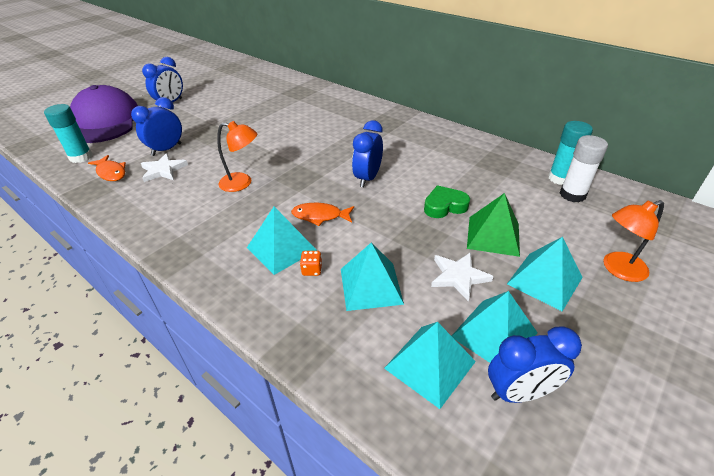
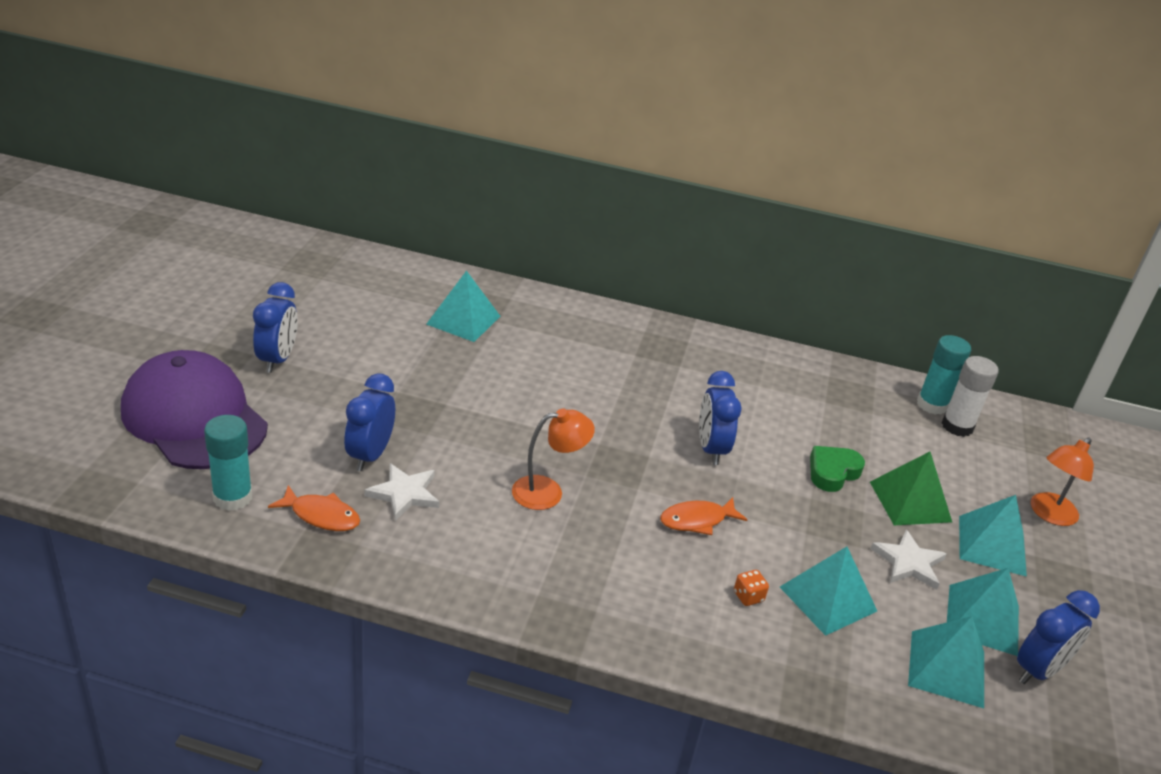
camera: 30 degrees left, 5 degrees down
(281, 249) = (689, 578): turquoise pyramid -> turquoise pyramid (463, 320)

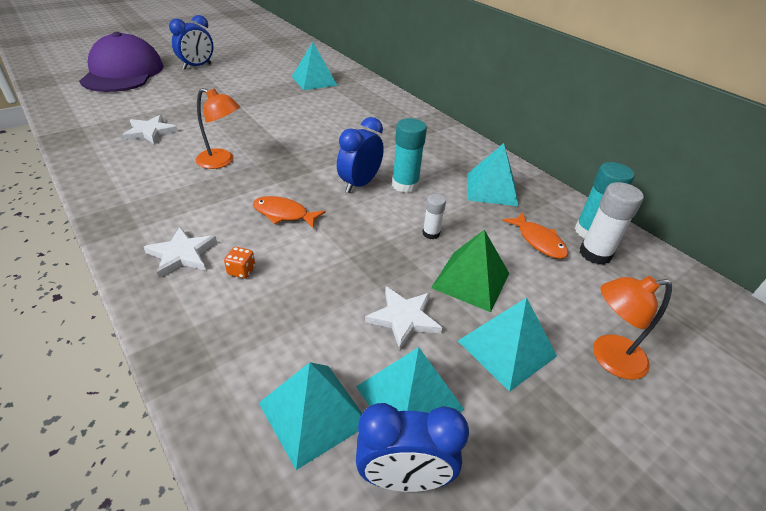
camera: 40 degrees right, 5 degrees up
(232, 497) = (79, 103): turquoise glue stick -> turquoise glue stick (405, 185)
(321, 515) = (98, 124): orange fish -> orange fish (538, 241)
(370, 455) = (165, 112): blue clock -> none
(679, 612) = (182, 254): none -> white star
(828, 598) = (296, 304): turquoise pyramid -> turquoise pyramid (491, 189)
(832, 472) = (431, 233): green heart -> white glue stick

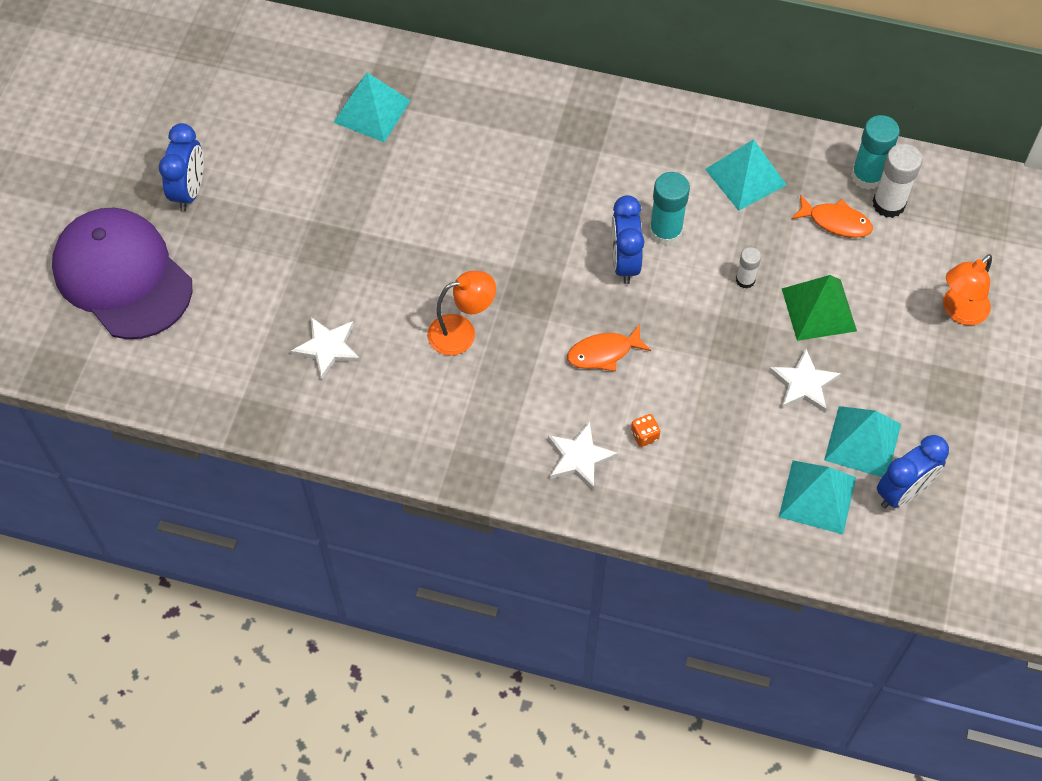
camera: 35 degrees left, 20 degrees up
(506, 348) = (891, 356): turquoise pyramid -> none

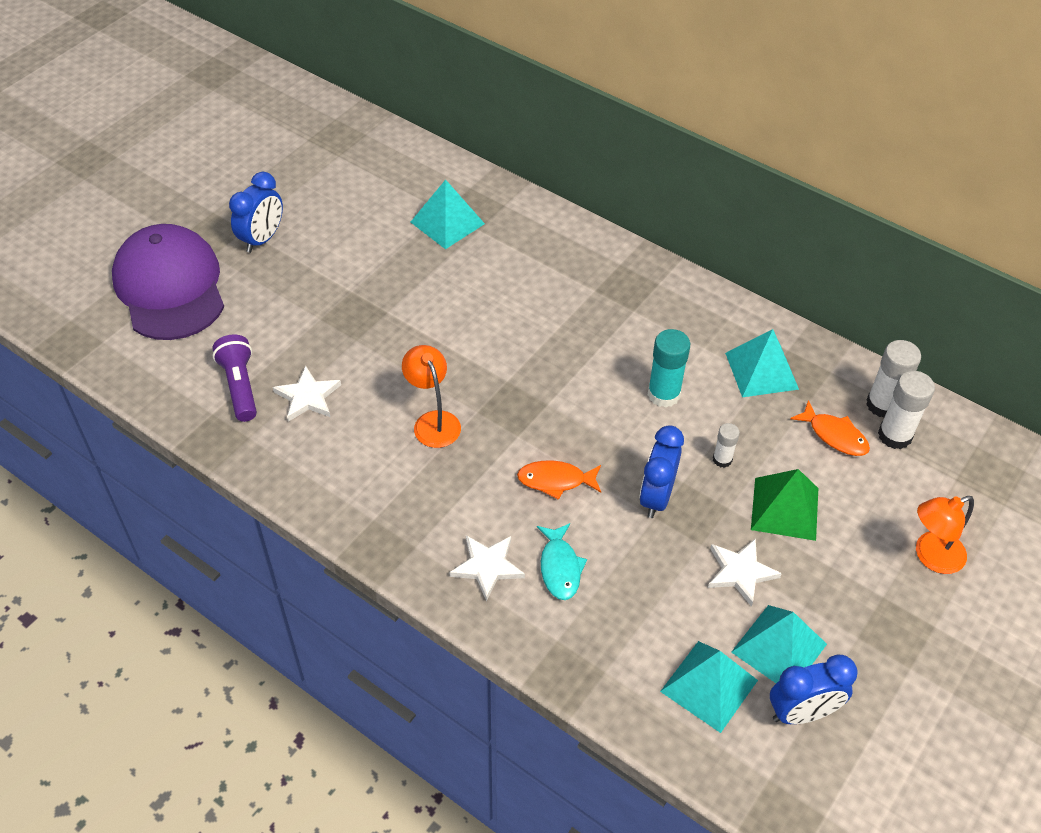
camera: 20 degrees right, 10 degrees down
(254, 360) = (240, 386): none -> purple flashlight
(462, 332) = (433, 421): orange lamp -> orange lamp turned 120 degrees counterclockwise
(624, 262) = (612, 409): blue clock -> blue clock (656, 497)
(644, 435) = (560, 567): orange dice -> turquoise fish
(867, 176) = (882, 405): turquoise glue stick -> white glue stick

